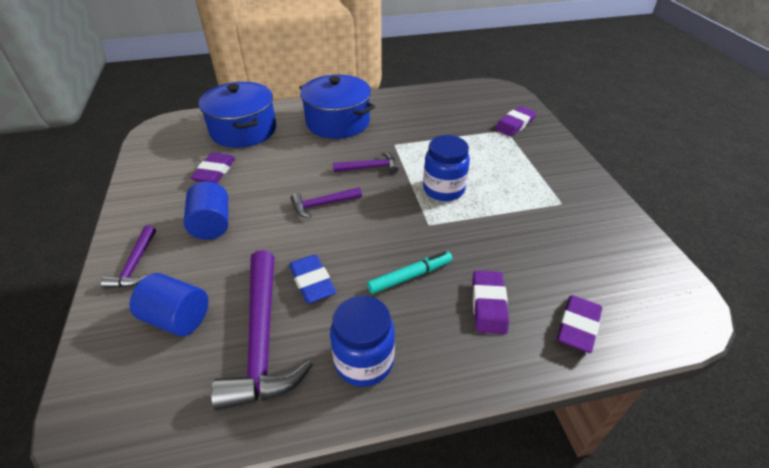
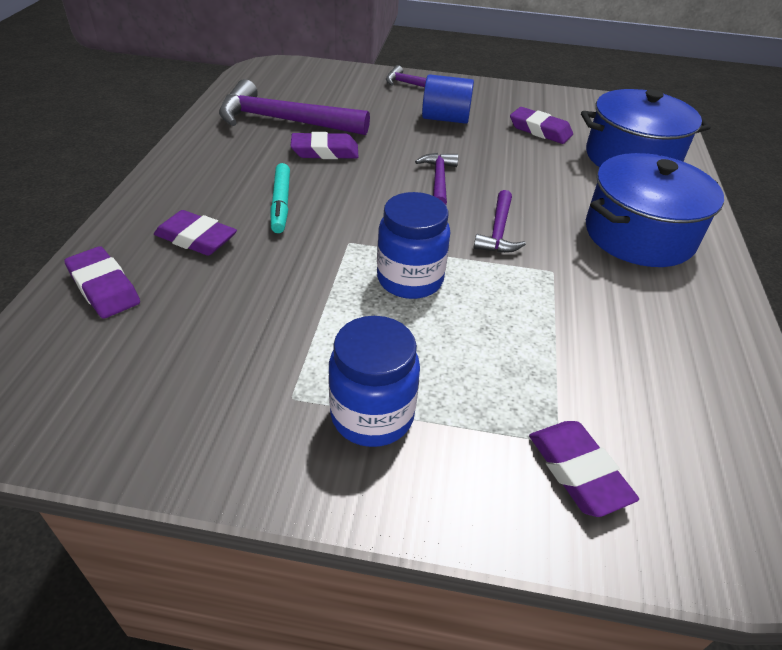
camera: 110 degrees right, 0 degrees up
(177, 318) = (339, 95): blue cylinder -> none
(312, 282) = (325, 151): blue eraser -> purple eraser
(364, 361) = (216, 155): blue jar -> blue jar (372, 415)

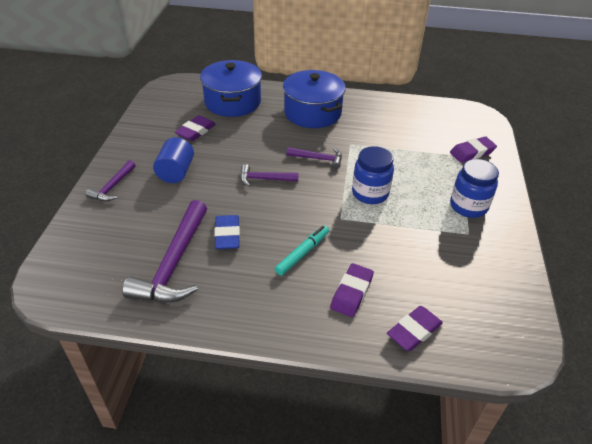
camera: 90 degrees left, 0 degrees up
(281, 204) = (302, 253): turquoise marker -> turquoise marker turned 45 degrees counterclockwise
(325, 151) = (227, 235): purple eraser -> blue eraser

